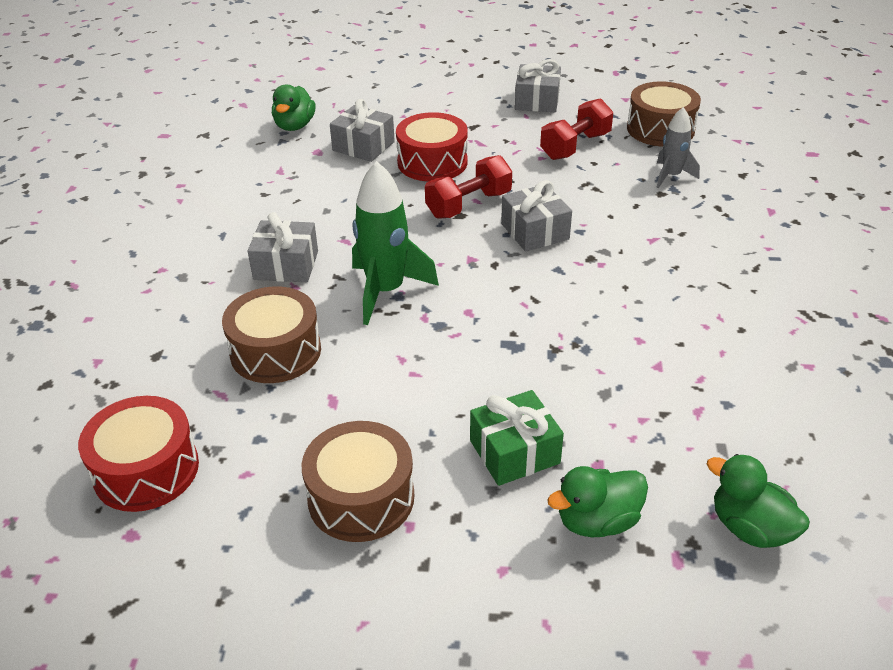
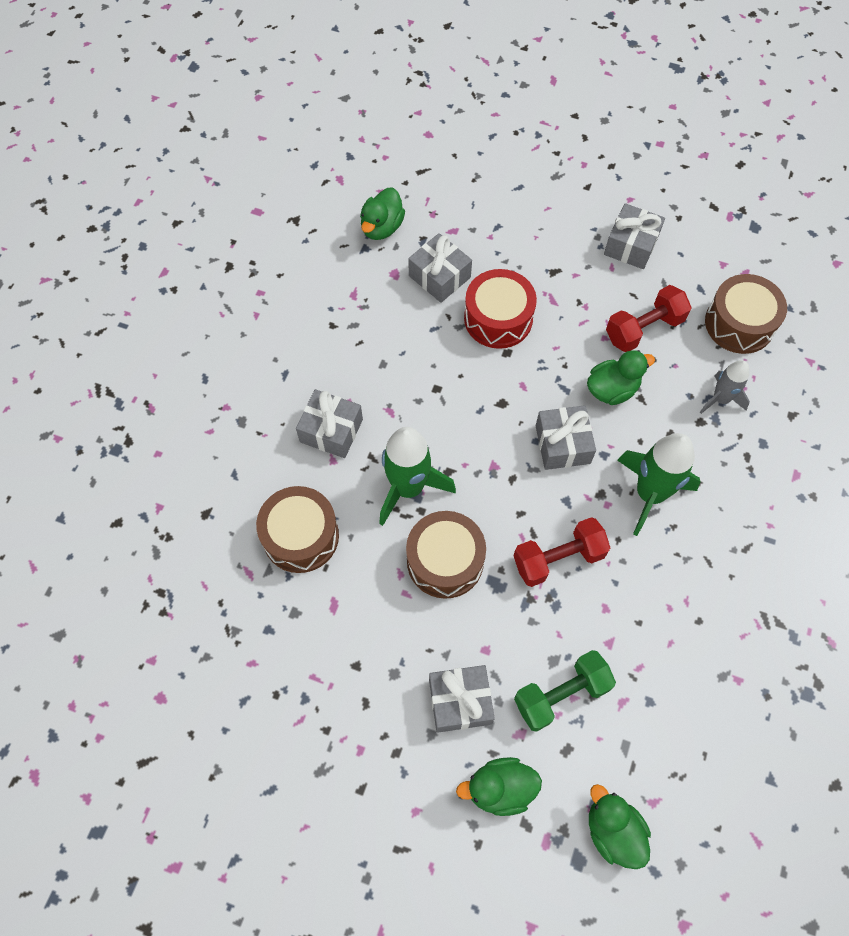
camera: 15 degrees right, 25 degrees up
(146, 470) = (180, 638): red drum -> none
(361, 498) = (331, 712): brown drum -> brown drum (445, 561)
(468, 205) = (514, 390): red dumbbell -> red dumbbell (558, 558)
(514, 452) = (460, 701): green gift -> grey gift
(565, 187) = (612, 389): none -> green duck
(627, 419) = (561, 694): none -> green dumbbell
(639, 249) = (650, 494): none -> green rocket

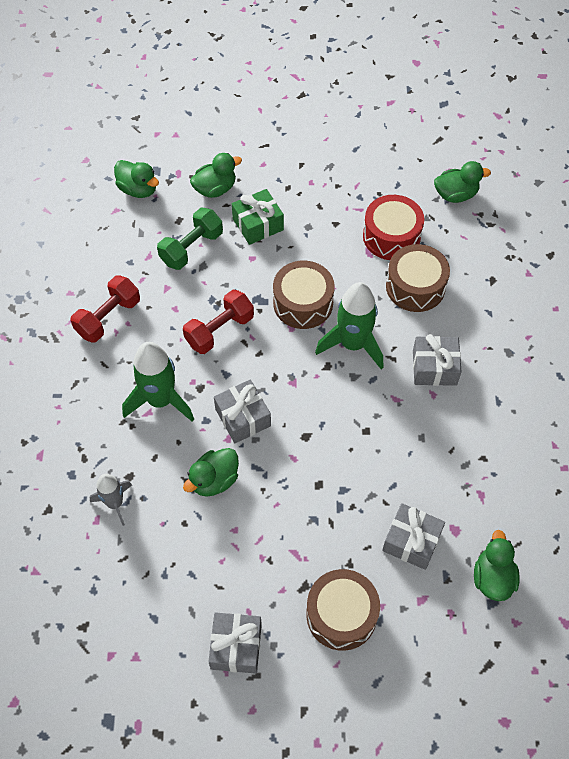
camera: 160 degrees right, 5 degrees down
(176, 654) = (455, 194): none -> green duck
(460, 701) = (258, 224): grey gift -> green gift
(498, 318) = (339, 515): red drum -> red drum (391, 236)
(644, 329) = (200, 552): red dumbbell -> red dumbbell (108, 318)
(739, 323) = (109, 589): brown drum -> brown drum (341, 614)

